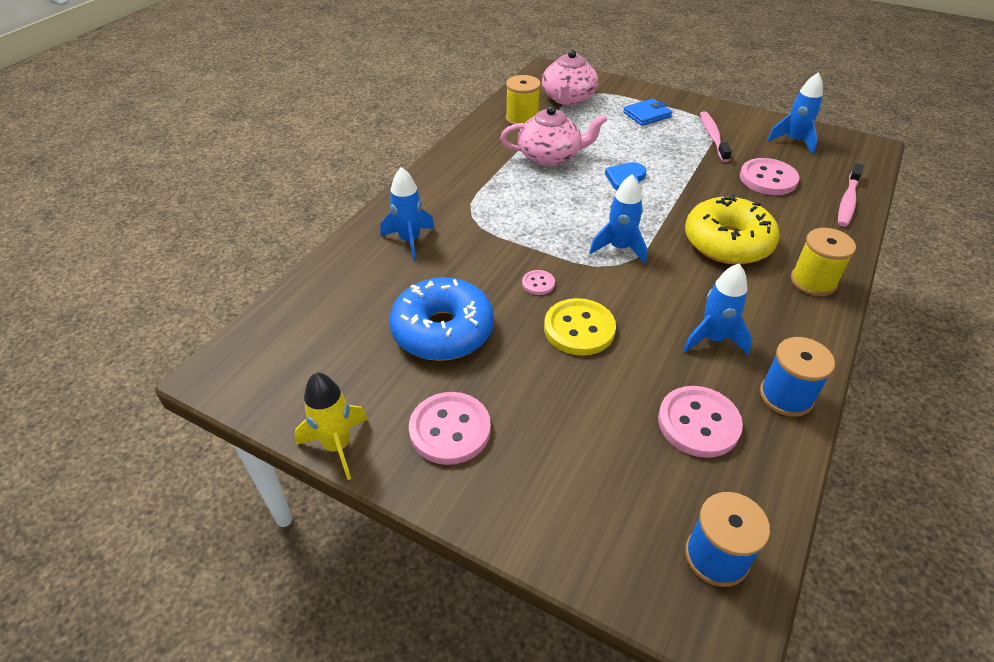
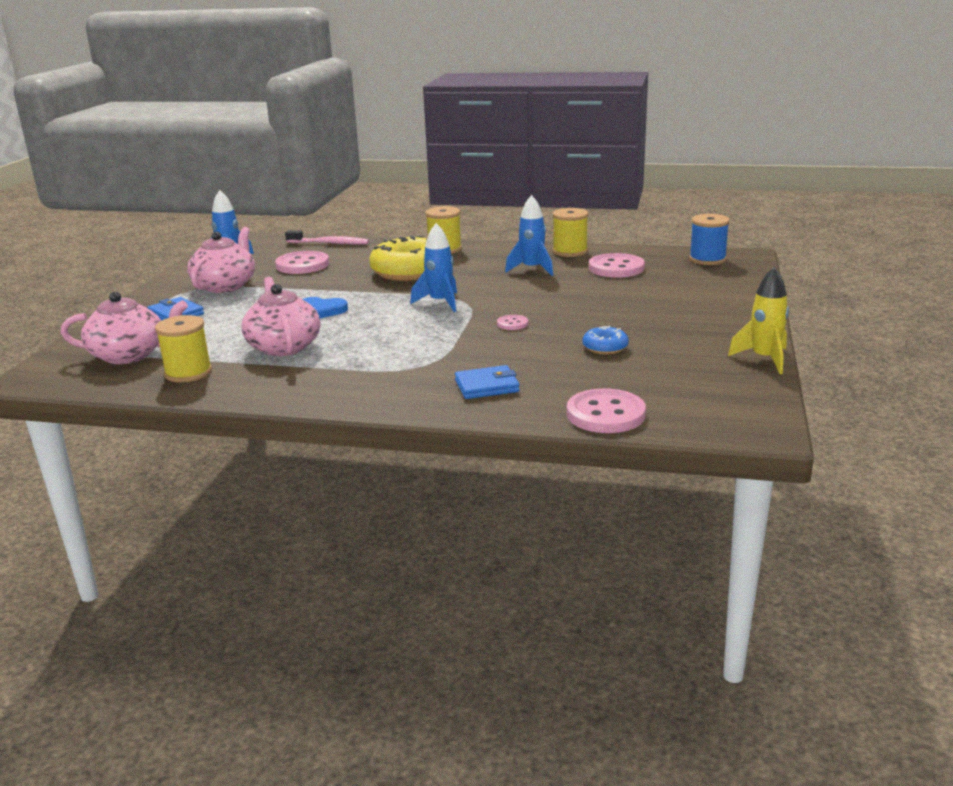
camera: 105 degrees left, 20 degrees down
(409, 241) = (487, 386): blue rocket -> blue wallet
(443, 330) = (605, 348): blue donut -> blue donut, size x0.47
(450, 430) = (703, 328): pink button -> pink button (605, 414)
(579, 329) = (557, 304): yellow button -> none
(713, 137) = (225, 286): pink toothbrush -> pink teapot
(786, 396) = (570, 252): blue spool -> yellow spool

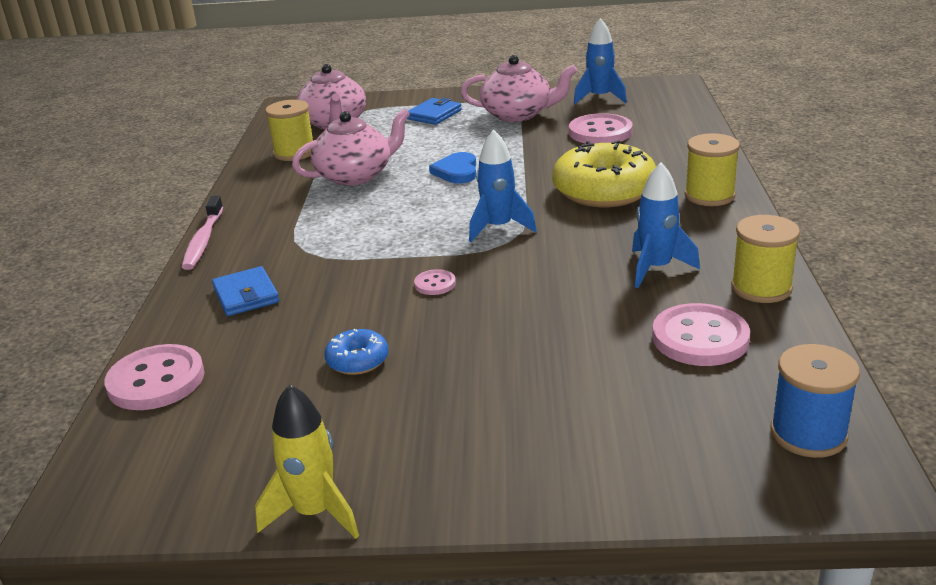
camera: 80 degrees right, 5 degrees up
(330, 243) = (688, 128): pink toothbrush -> pink toothbrush (203, 240)

